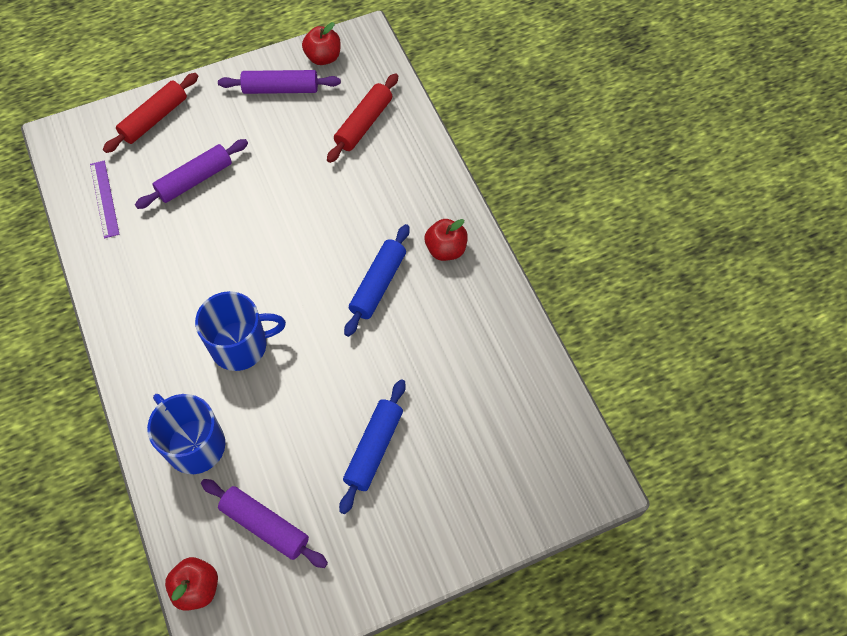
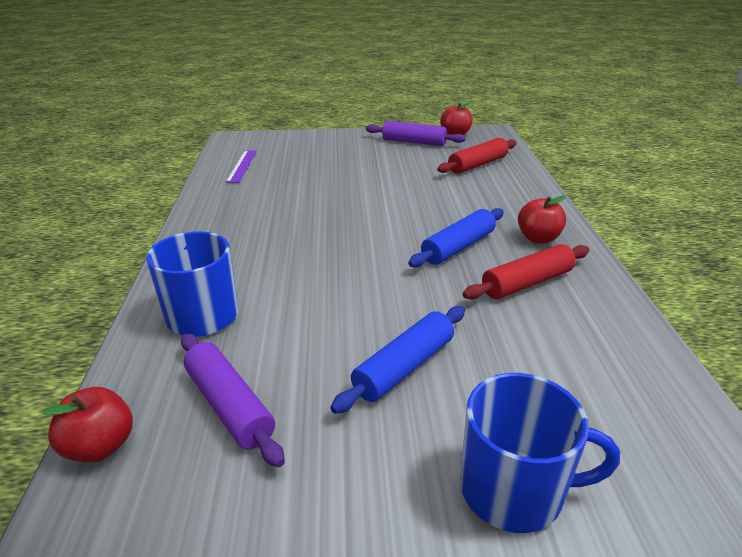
camera: 20 degrees right, 30 degrees down
(154, 119) = (308, 141): red rolling pin -> red rolling pin (527, 283)
(195, 180) = (319, 168): purple rolling pin -> none
(240, 345) = (298, 258): blue mug -> blue mug (514, 489)

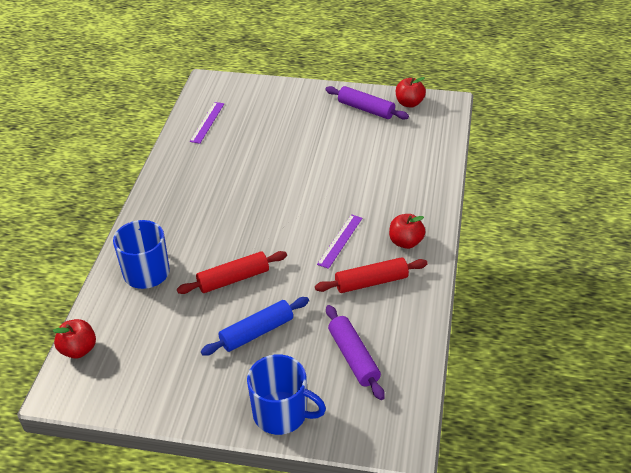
camera: 15 degrees right, 10 degrees up
(230, 405) = (149, 338): purple rolling pin -> purple rolling pin (353, 357)
(458, 247) = (340, 241): blue rolling pin -> purple ruler
(477, 164) = (407, 149): red rolling pin -> red rolling pin (233, 279)

